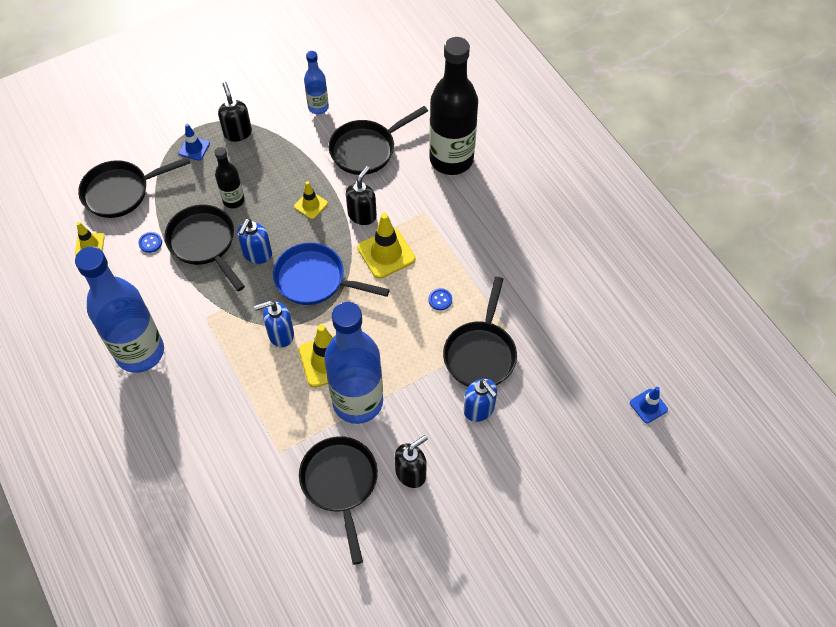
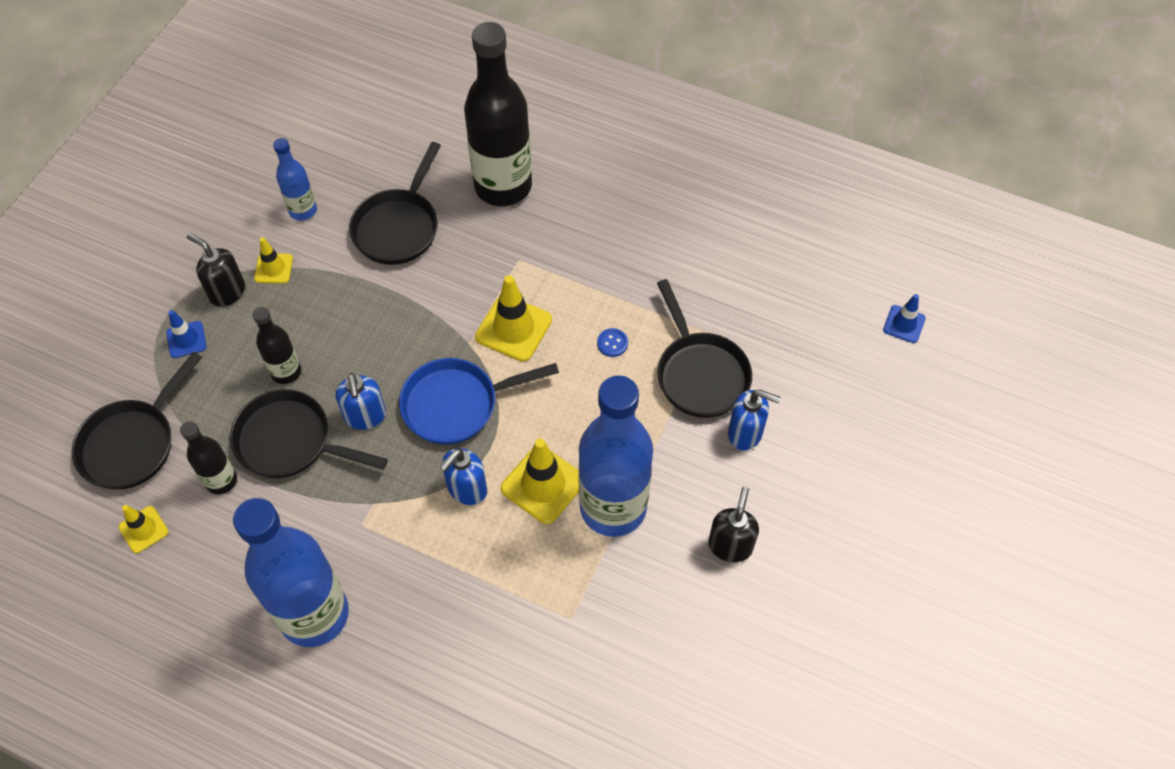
camera: 35 degrees left, 0 degrees up
(150, 243) = (221, 480): blue button -> black bottle
(311, 205) = (384, 325): yellow traffic cone -> yellow traffic cone (273, 268)
(340, 484) = (666, 607): black pan -> none
(362, 215) = (452, 302): black soap dispenser -> none

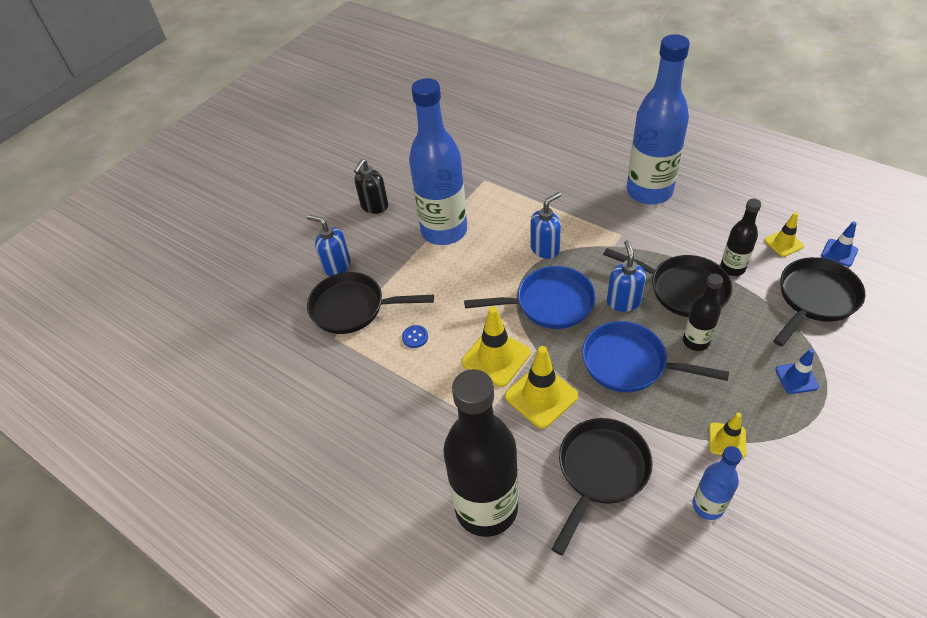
camera: 165 degrees left, 10 degrees down
(227, 292) = (769, 420): black soap dispenser -> none
(363, 337) = (630, 363): none -> blue pan
(543, 484) = (490, 247): yellow traffic cone -> yellow traffic cone (541, 396)
(700, 373) = (353, 308): black pan -> black pan turned 75 degrees counterclockwise
(904, 324) = (179, 329): blue traffic cone -> blue traffic cone (839, 253)

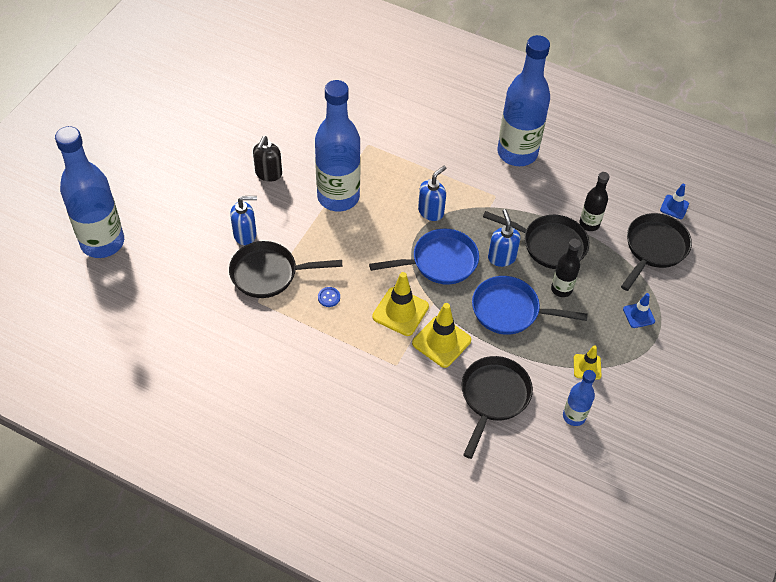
camera: 15 degrees left, 5 degrees up
(187, 268) = (102, 242): none -> blue bottle
(337, 266) = (245, 235): blue soap dispenser -> blue soap dispenser turned 150 degrees clockwise
(486, 508) = (408, 431): black bottle -> none
(783, 243) = (630, 200): yellow traffic cone -> none

